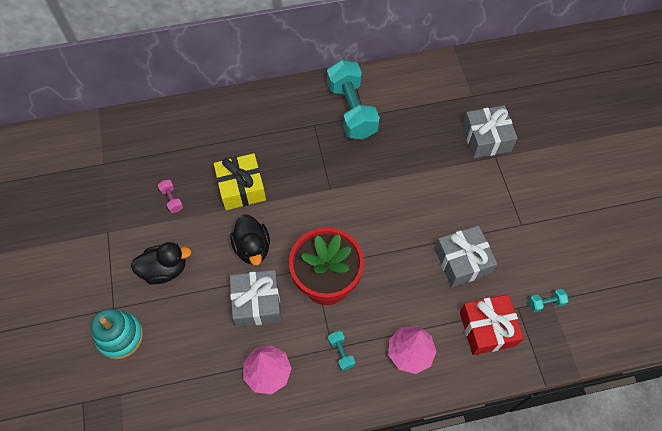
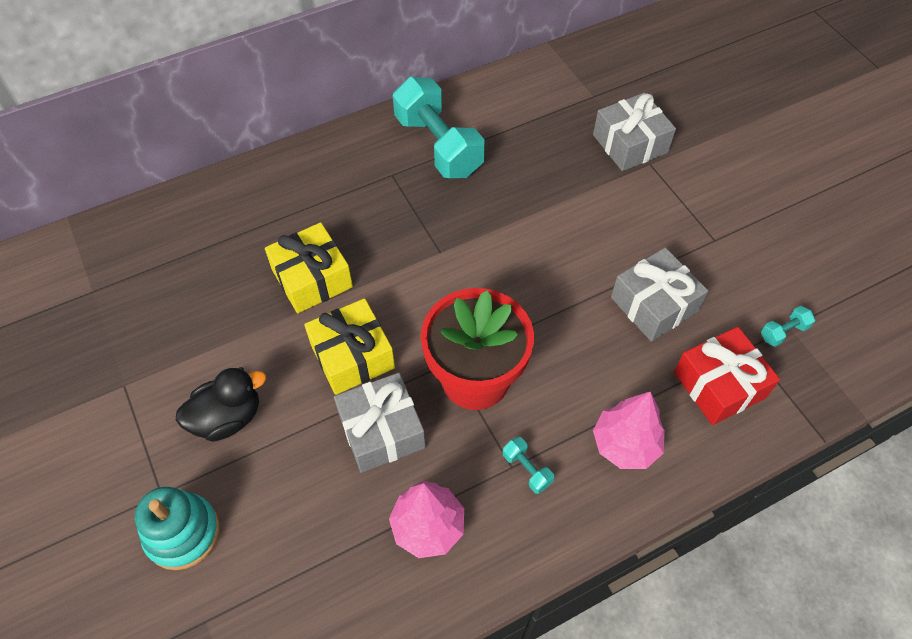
camera: 15 degrees left, 5 degrees down
(172, 199) = (212, 317): pink dumbbell -> none
(252, 248) = (352, 356): black duck -> yellow gift

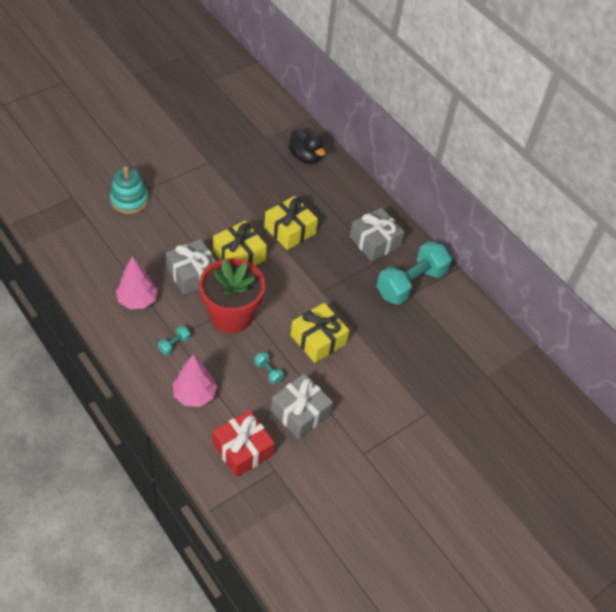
camera: 75 degrees right, 5 degrees down
(228, 418) = (194, 207): black duck -> black duck (305, 157)
(528, 267) = (318, 339): none -> yellow gift
(630, 144) = (443, 400): grey gift -> grey gift (375, 242)
(783, 332) = (290, 493): turquoise dumbbell -> turquoise dumbbell (268, 372)

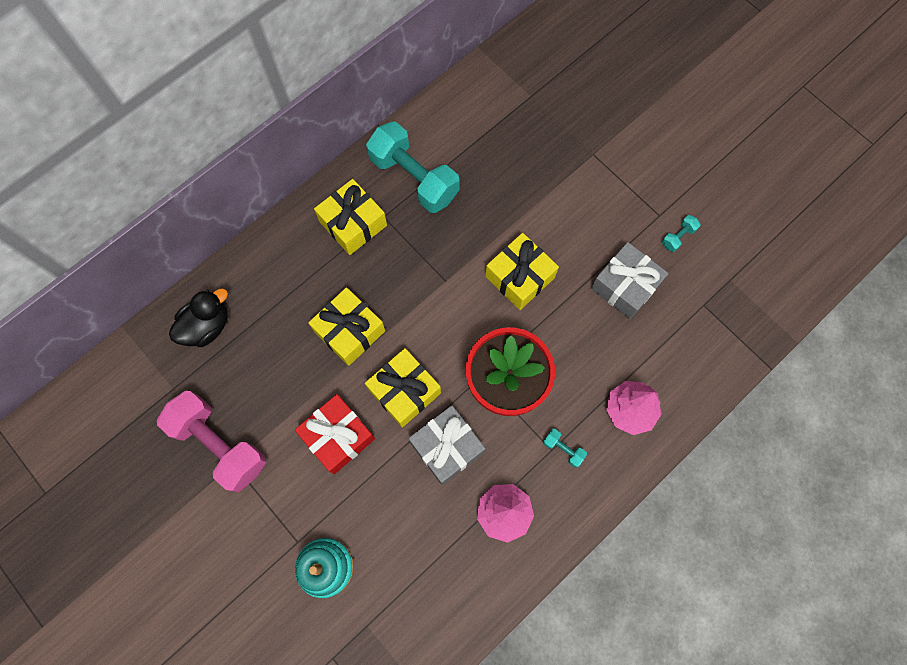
camera: 90 degrees left, 20 degrees up
(223, 157) = (220, 444): none -> pink dumbbell
(242, 449) = (687, 343): red gift -> red gift (338, 436)
(268, 372) = (578, 329): turquoise dumbbell -> turquoise dumbbell (678, 237)
(375, 242) = (353, 223): grey gift -> yellow gift

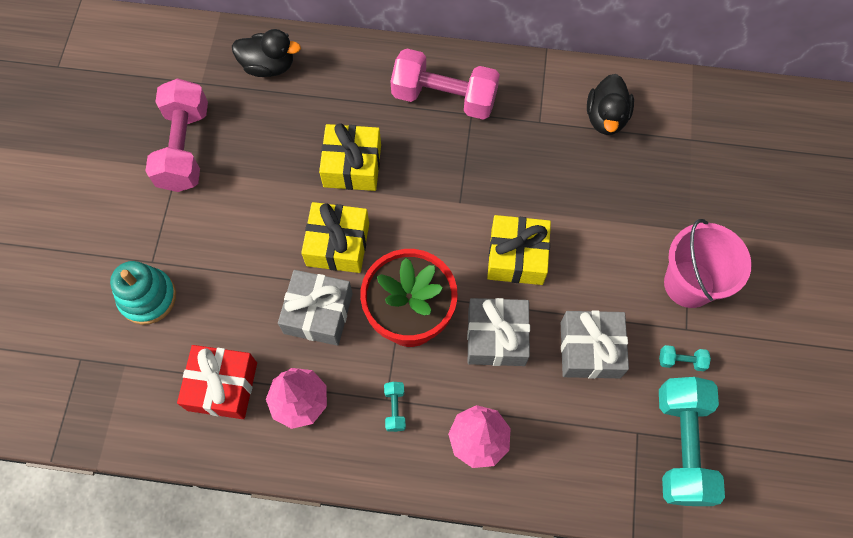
camera: 50 degrees right, 5 degrees down
(338, 436) = (259, 225): red gift -> red gift (222, 386)
(353, 223) = (444, 97): yellow gift -> pink dumbbell
(414, 178) = (526, 110): turquoise dumbbell -> turquoise dumbbell (681, 446)
(467, 133) = (606, 118): none -> black duck
(567, 339) = (496, 337): none -> grey gift
(630, 187) = (689, 284): none -> pink bucket

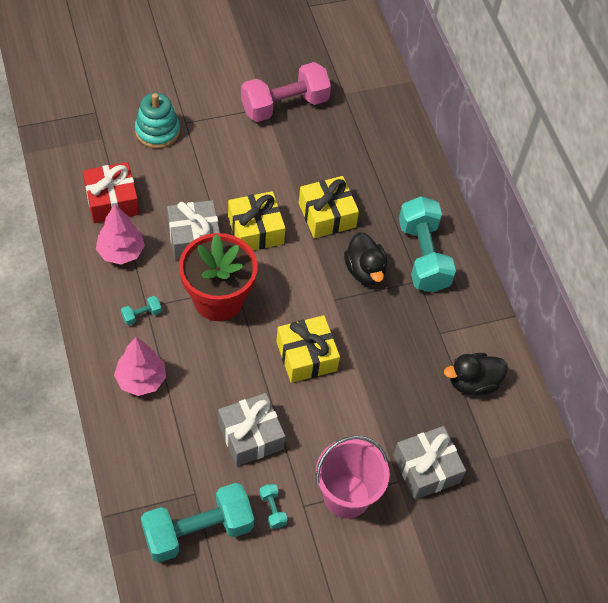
camera: 60 degrees right, 10 degrees down
(268, 66) = (383, 129): black duck -> black duck (364, 270)
(444, 97) = (423, 256): pink dumbbell -> turquoise dumbbell
(496, 337) = (230, 364): grey gift -> grey gift (426, 469)

